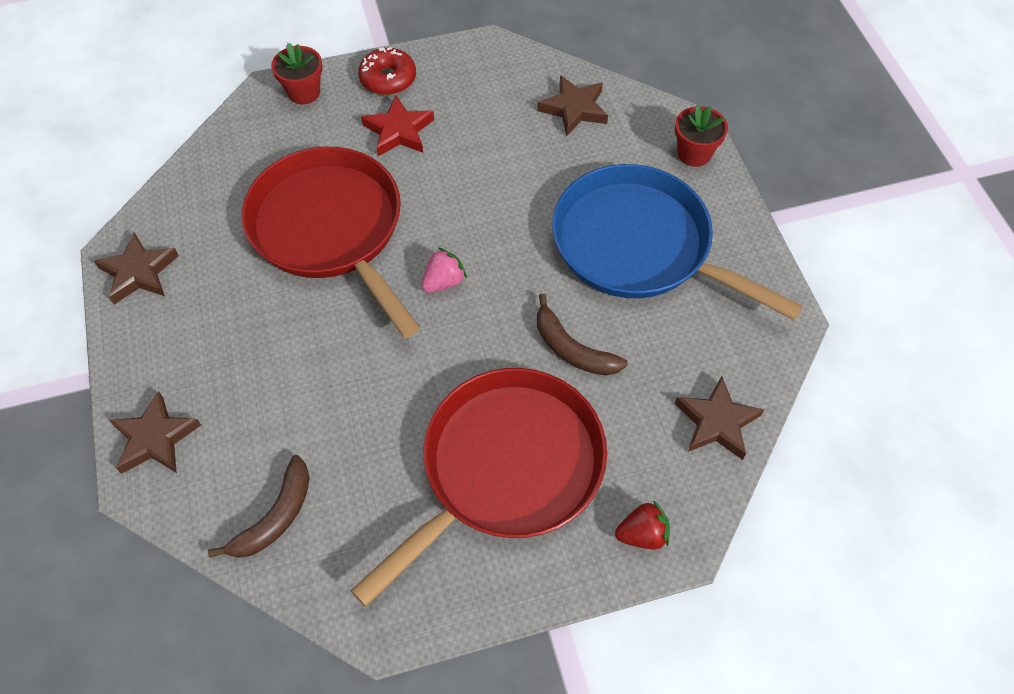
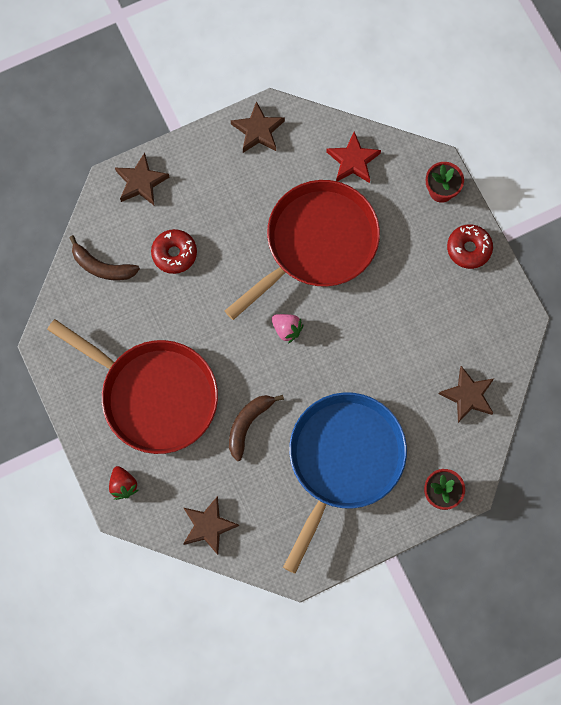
camera: 80 degrees right, 15 degrees up
(288, 407) = (174, 254): none -> red donut
(399, 131) = (417, 269): red star -> red star (353, 161)

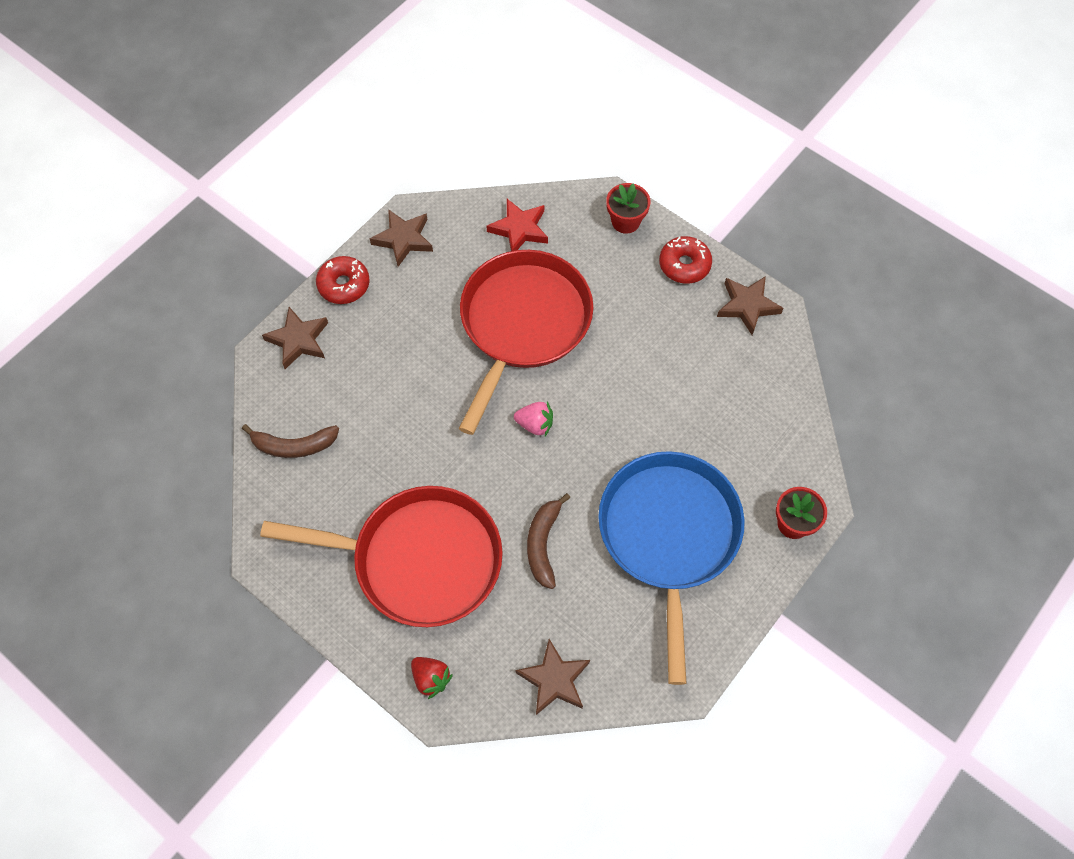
camera: 25 degrees left, 10 degrees down
(174, 254) = (371, 398): red donut -> red donut (344, 285)
(468, 396) = (765, 409): brown star -> brown star (747, 306)

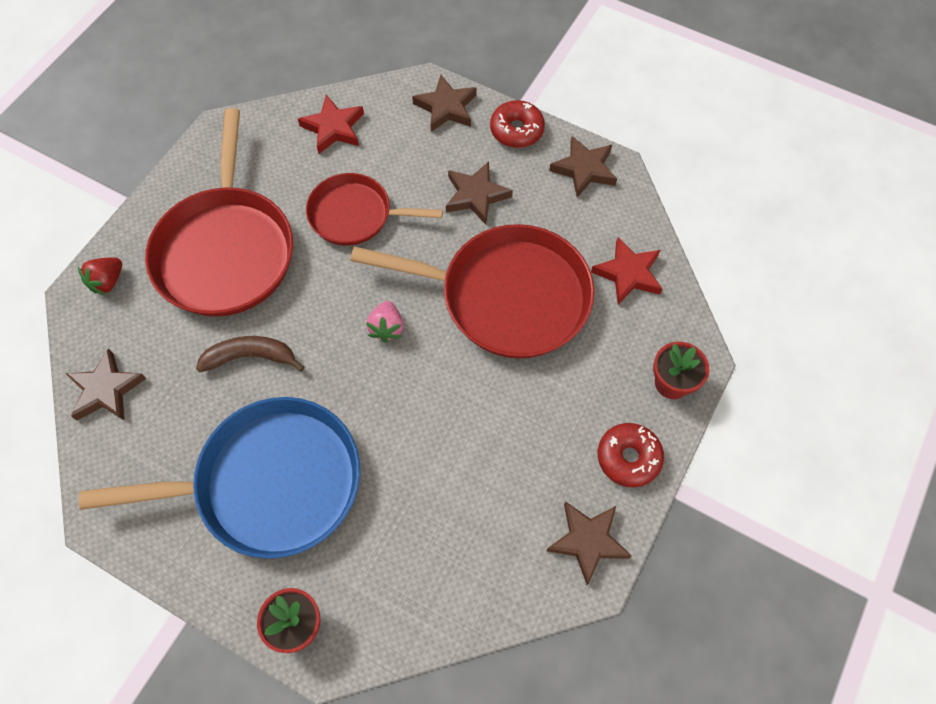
camera: 80 degrees right, 0 degrees up
(294, 446) = (333, 128): brown banana -> red star
(406, 437) = (355, 215): none -> red pan
(410, 331) = (476, 195): none -> brown star

